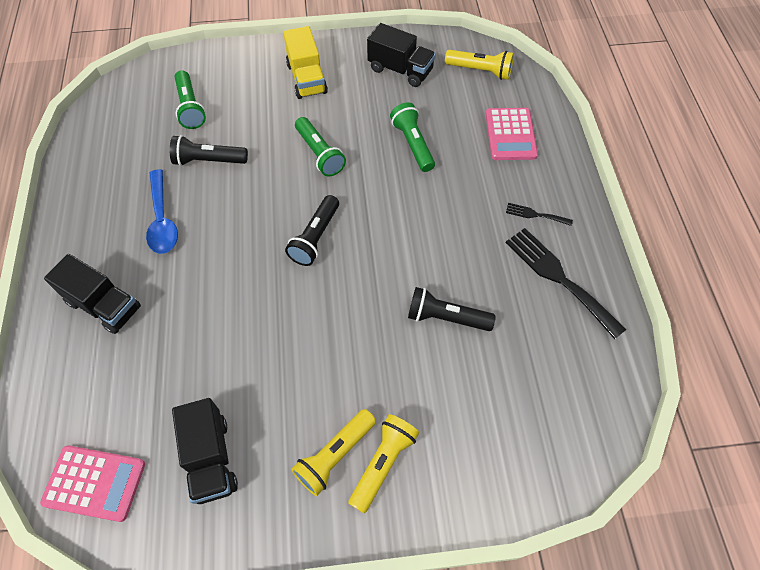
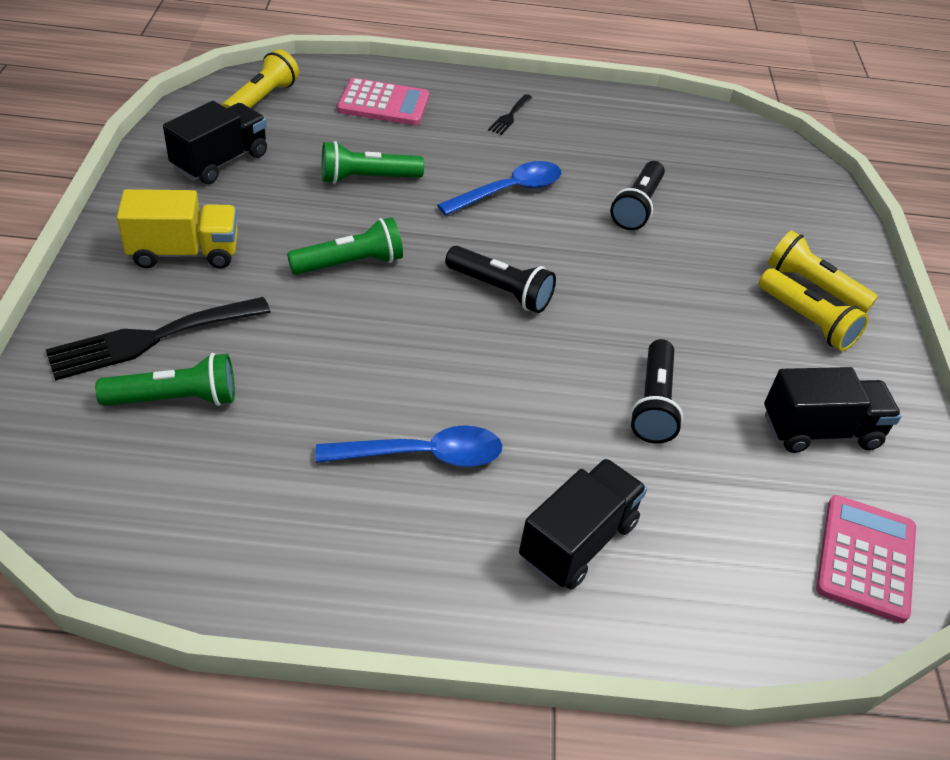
camera: 85 degrees left, 15 degrees down
(209, 160) = (314, 386): black flashlight -> black flashlight (653, 403)
(431, 227) = (508, 191): none -> blue spoon
(559, 278) = (597, 122): black fork -> black fork (151, 339)

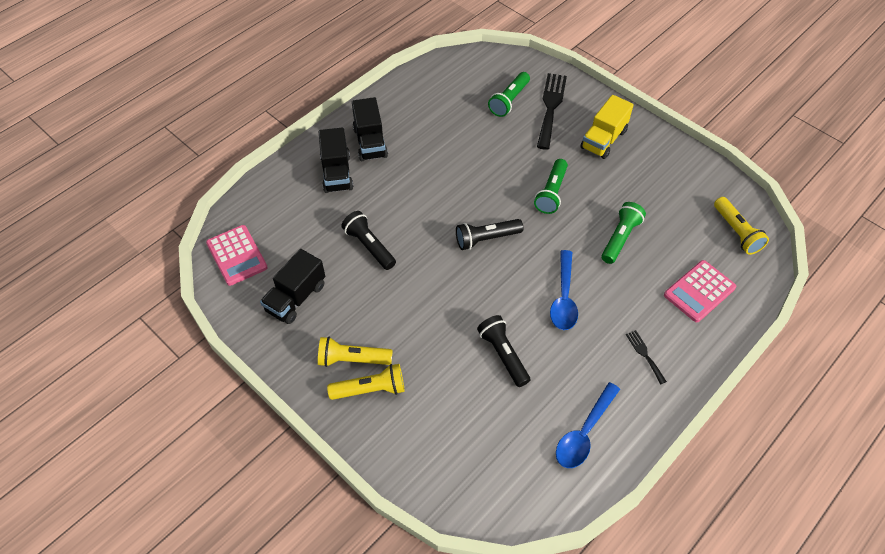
camera: 135 degrees right, 10 degrees up
(220, 161) = (676, 184): black truck -> black truck (370, 142)
(422, 455) = (417, 153): blue spoon -> blue spoon (584, 432)

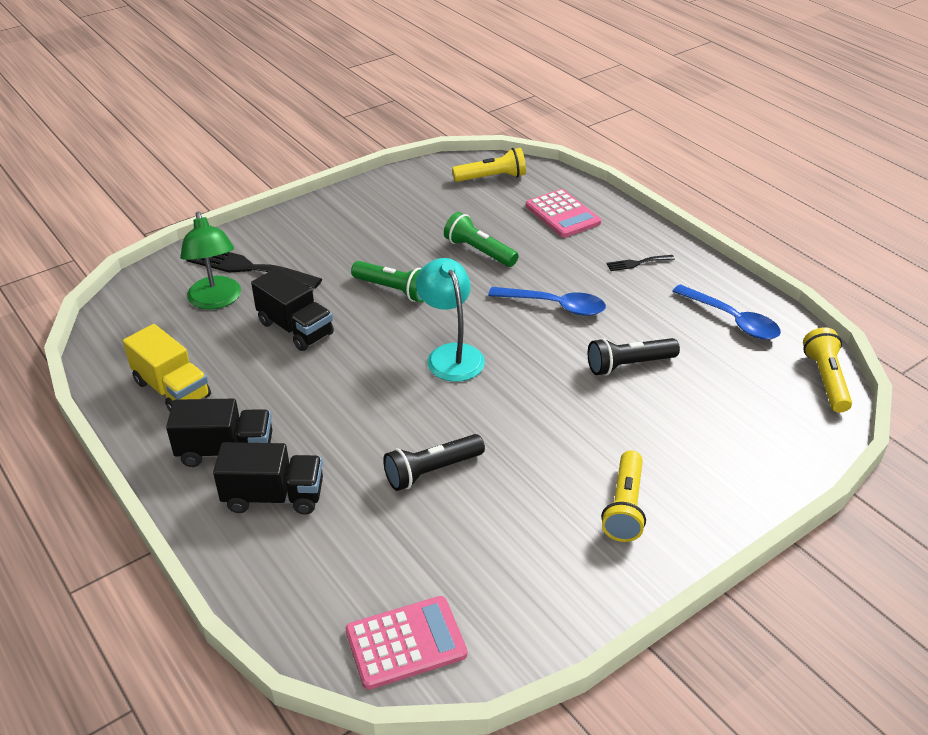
camera: 80 degrees left, 15 degrees down
(296, 298) = (509, 565): black truck -> black truck (295, 328)
(370, 389) = (673, 492): yellow flashlight -> yellow flashlight (825, 380)
(486, 239) = (451, 354): black flashlight -> turquoise lamp
(509, 100) = (216, 300): green flashlight -> green lamp
(603, 139) = (324, 237): yellow truck -> yellow truck (172, 389)

